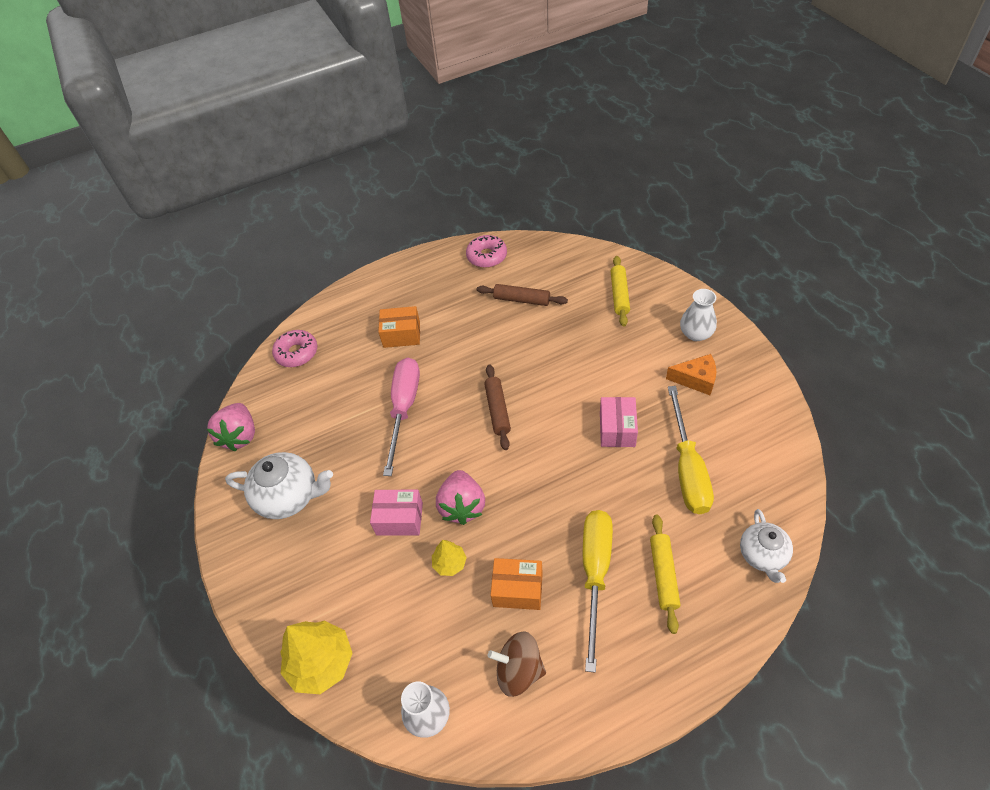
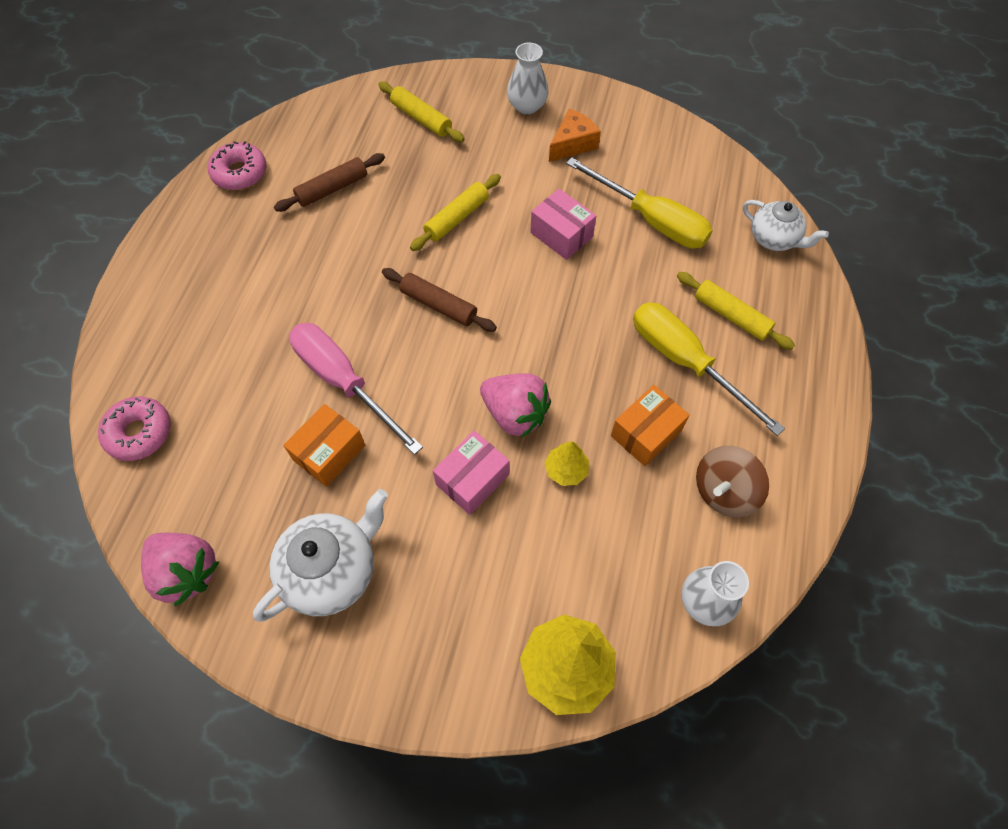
camera: 55 degrees left, 10 degrees up
(401, 335) = (245, 316): orange box -> orange box (329, 452)
(568, 369) = (457, 218): none -> yellow rolling pin

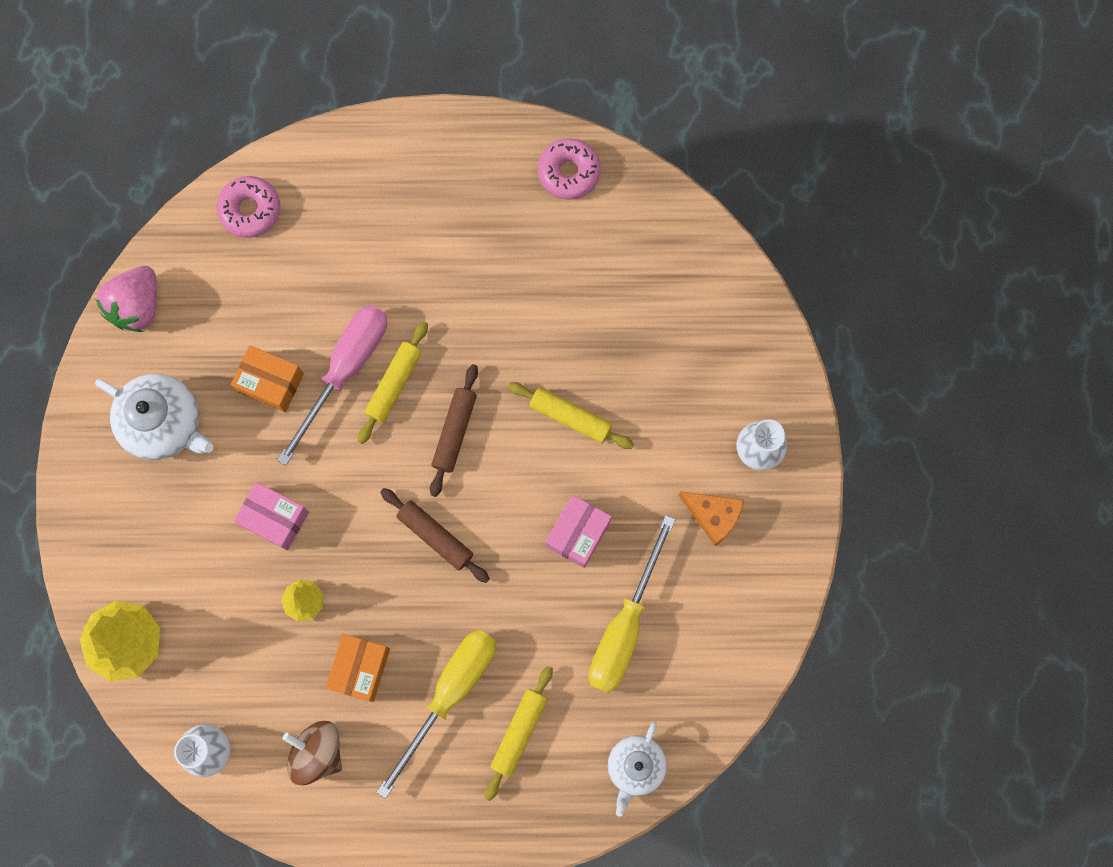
camera: 75 degrees right, 15 degrees up
(332, 188) = (574, 275): brown rolling pin -> brown rolling pin (435, 536)
(421, 118) = (703, 336): yellow rolling pin -> yellow rolling pin (394, 384)
(515, 414) = (350, 539): pink strawberry -> none
(646, 433) = (360, 668): orange box -> orange box turned 75 degrees clockwise

